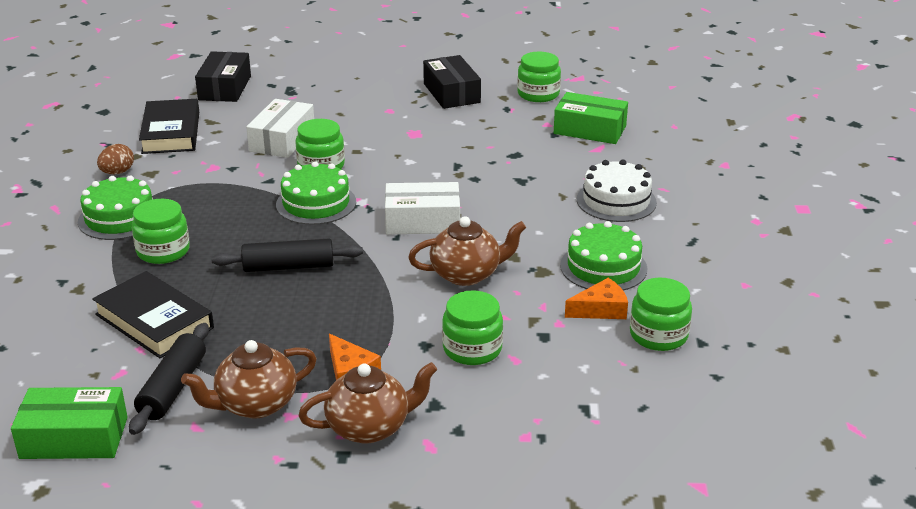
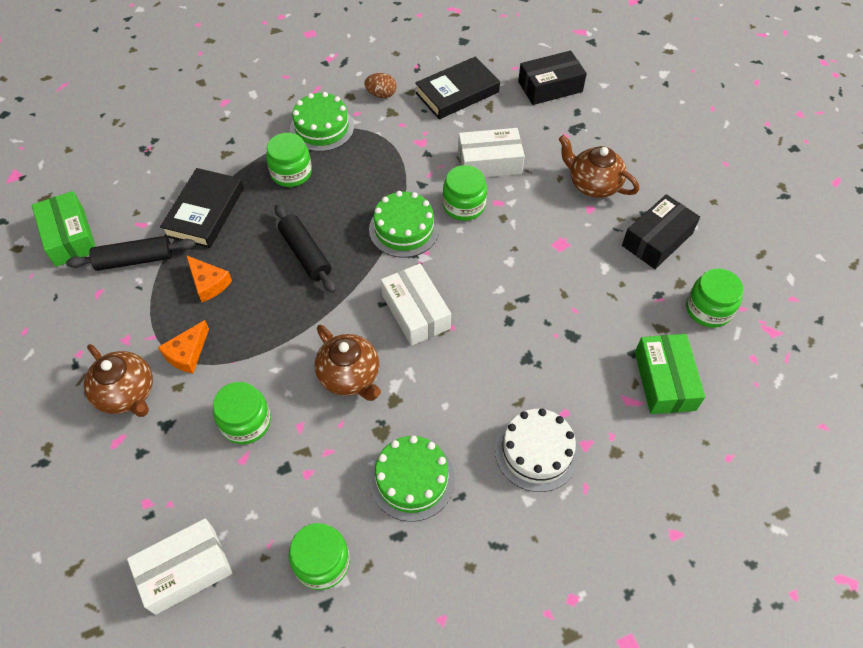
camera: 65 degrees right, 25 degrees up
(255, 404) = (132, 314): brown teapot -> brown teapot (593, 184)
(601, 309) = (342, 500): orange cheese -> orange cheese (208, 283)
(621, 422) = (185, 570): none -> white box

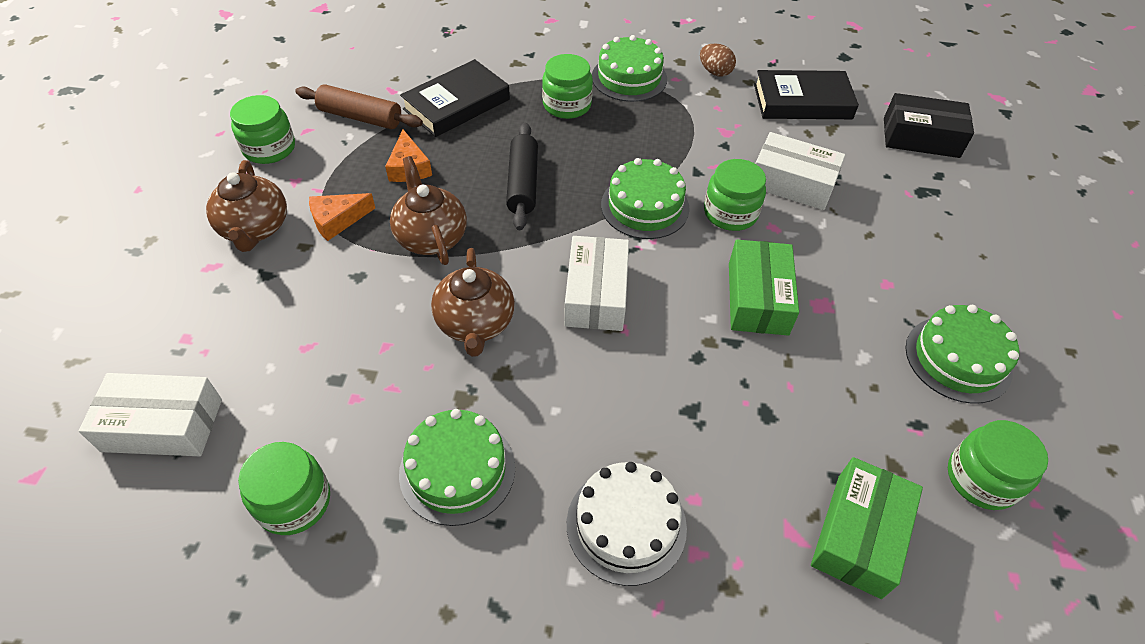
camera: 30 degrees right, 5 degrees down
(70, 237) = (323, 74): green box -> green box (758, 298)
(135, 260) = (360, 117): black rolling pin -> brown rolling pin
(246, 422) = (337, 313): green jar -> green jar (269, 148)
(593, 184) = (909, 259): brown teapot -> brown teapot (431, 237)
(657, 239) = (958, 359): black box -> green cake

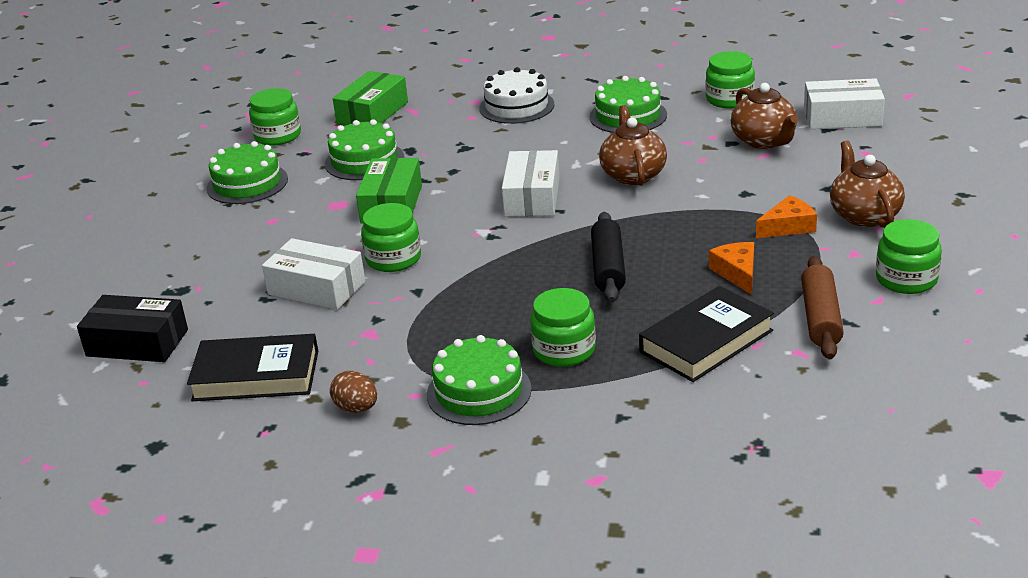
camera: 175 degrees left, 20 degrees down
(360, 117) = (820, 318): brown rolling pin -> brown rolling pin turned 75 degrees clockwise
(431, 237) = (690, 221): brown teapot -> brown teapot (764, 141)
(645, 206) = (479, 258): green cake -> green cake (364, 160)

